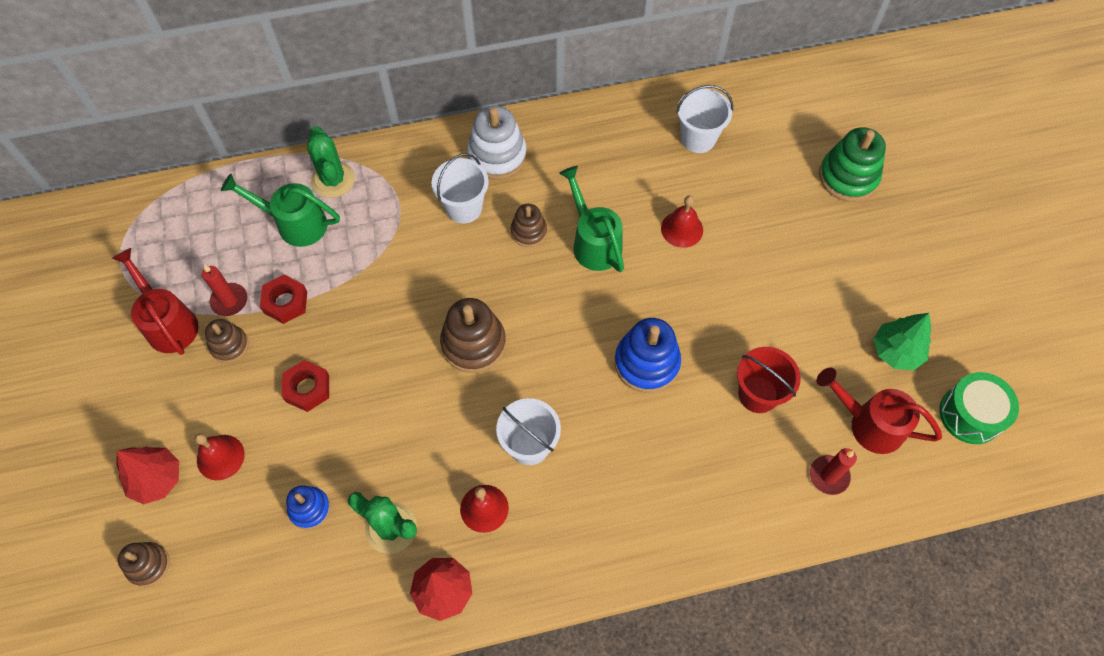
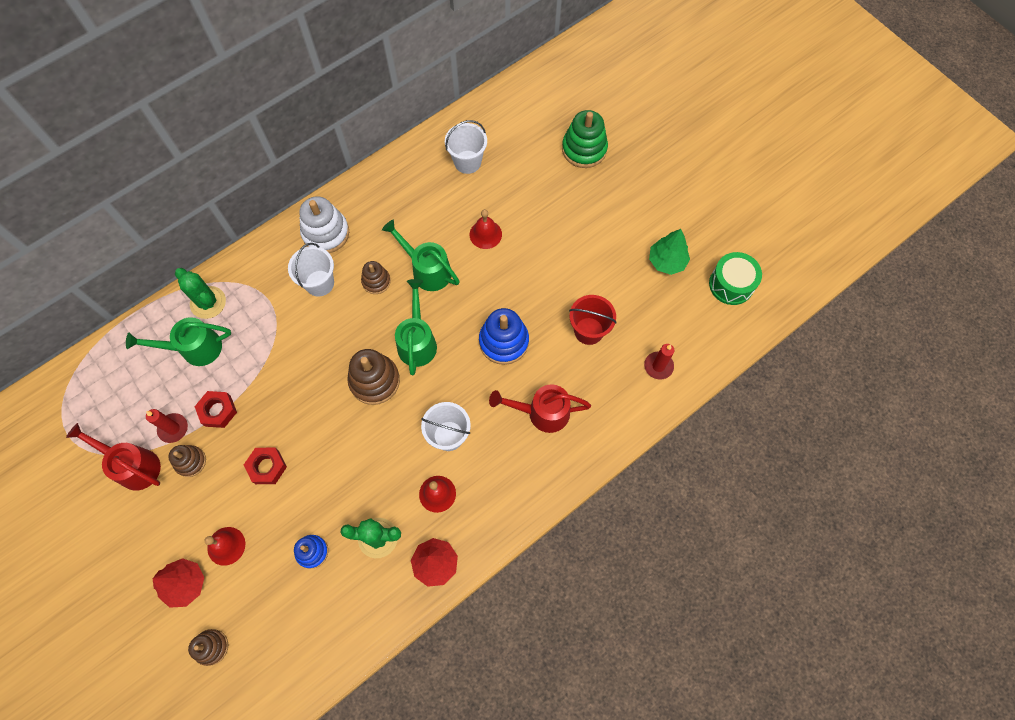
camera: 25 degrees left, 5 degrees up
(544, 319) = (417, 341): none -> green watering can
(869, 424) = (669, 319): red watering can -> red watering can (542, 412)

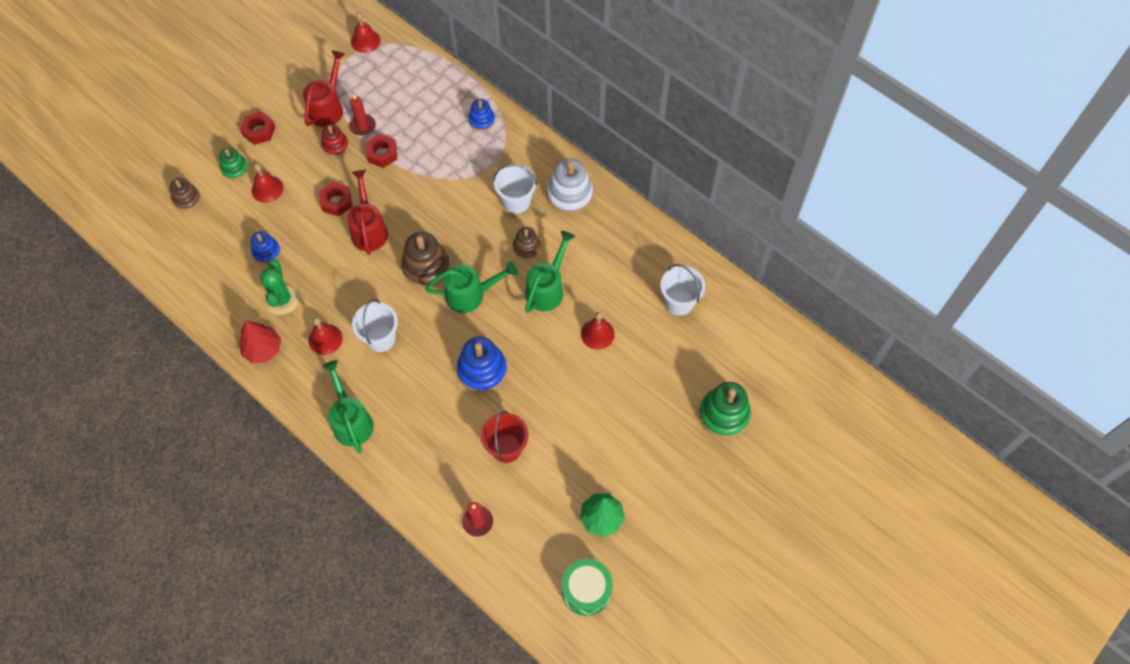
camera: 80 degrees right, 5 degrees down
(52, 414) = (365, 41): none -> red bell
(139, 551) = (259, 131): none -> red nut
(185, 584) = (235, 169): red tree -> green stacking toy
(190, 461) = (335, 146): brown stacking toy -> red stacking toy
(194, 348) = (436, 122): green watering can -> green watering can (351, 420)
(208, 302) = (481, 120): green cactus -> blue stacking toy
(542, 412) = (413, 416): red watering can -> red watering can (369, 229)

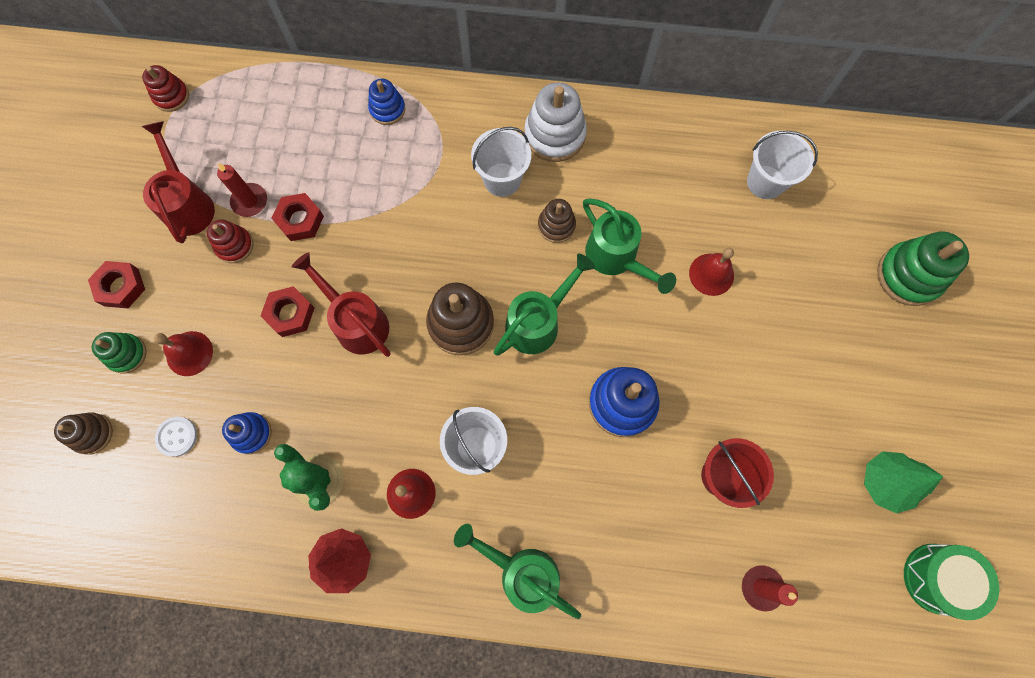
camera: 35 degrees left, 10 degrees up
(228, 228) = (177, 436): none -> white button
(365, 41) = (171, 96): red bell -> red stacking toy
(547, 288) = (616, 258): green watering can -> green watering can turned 150 degrees clockwise

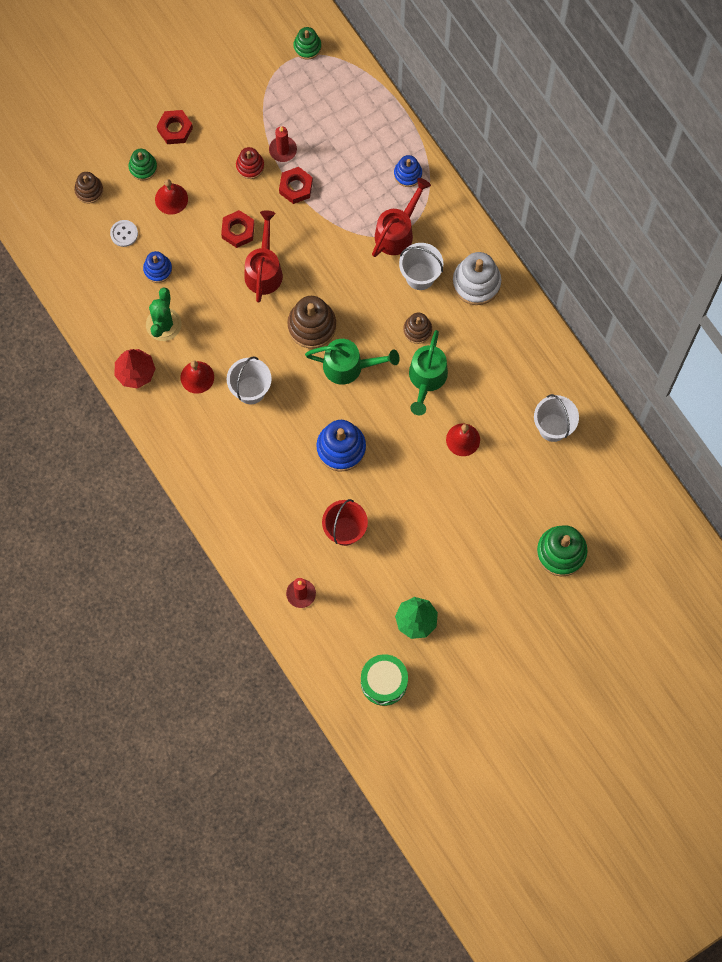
camera: 50 degrees right, 0 degrees up
(171, 96) = (307, 47): red stacking toy -> green stacking toy
(188, 204) = (251, 118): red watering can -> red watering can (397, 232)
(522, 572) = (205, 466): green watering can -> none

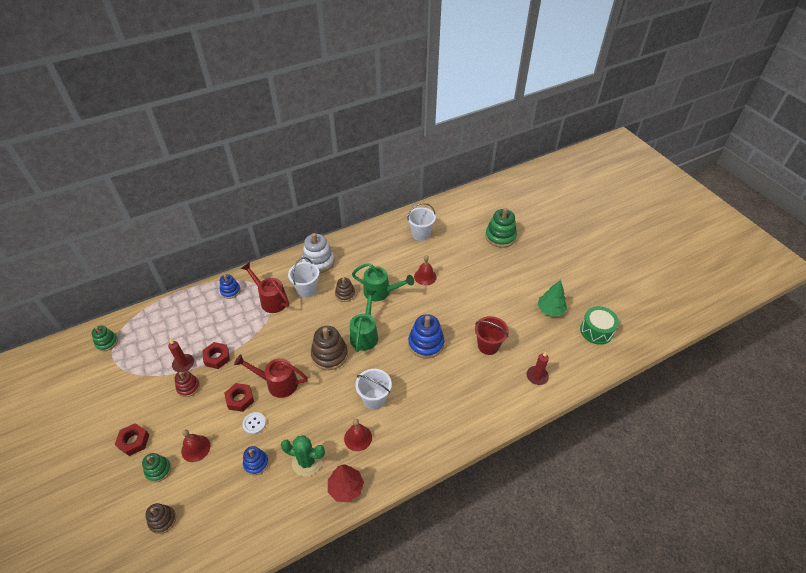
camera: 85 degrees left, 25 degrees down
(124, 234) = (215, 490): white button -> white button (254, 423)

